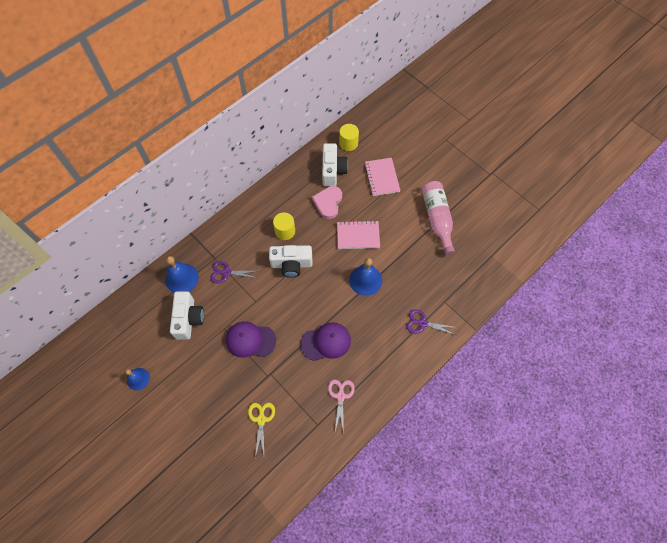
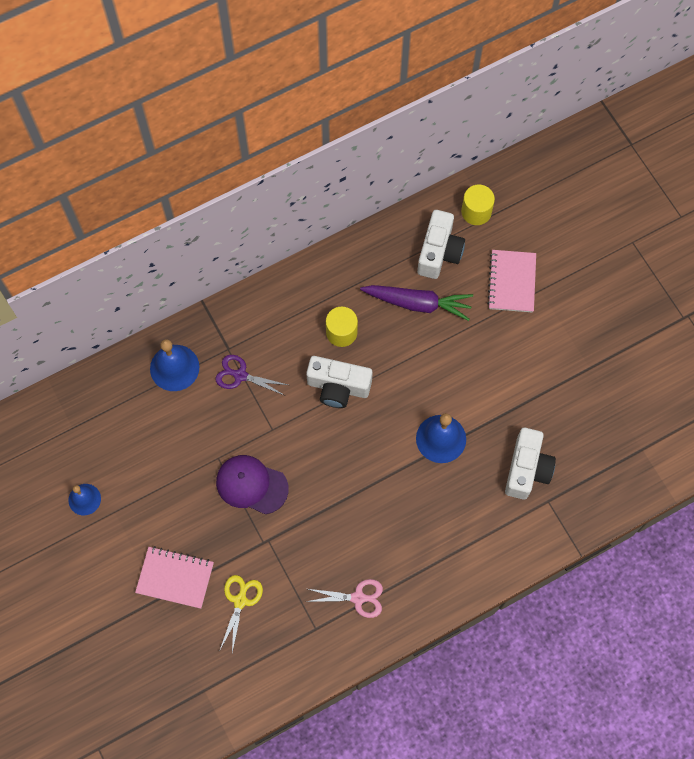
camera: 15 degrees right, 5 degrees up
(188, 319) = (171, 431): white camera -> white camera (527, 469)
(326, 342) = (358, 516): purple cap -> none
(328, 203) = (418, 303): pink heart -> purple carrot
(340, 396) = (358, 598): pink scissors -> pink scissors turned 75 degrees clockwise
(358, 236) = (449, 367): pink notebook -> pink notebook (175, 578)
(422, 323) = (505, 525): purple scissors -> none
(437, 219) = (577, 370): pink bottle -> none

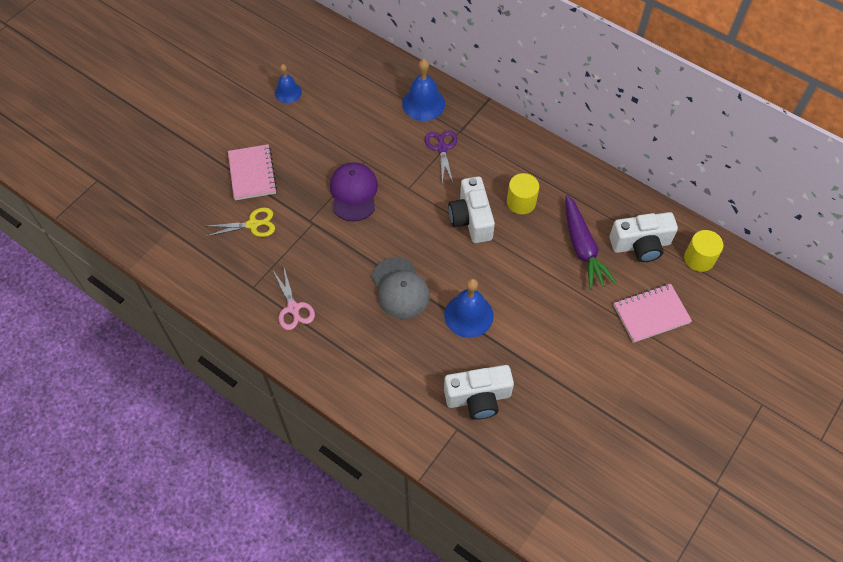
camera: 65 degrees right, 10 degrees down
(383, 487) = (400, 288): none -> grey cap

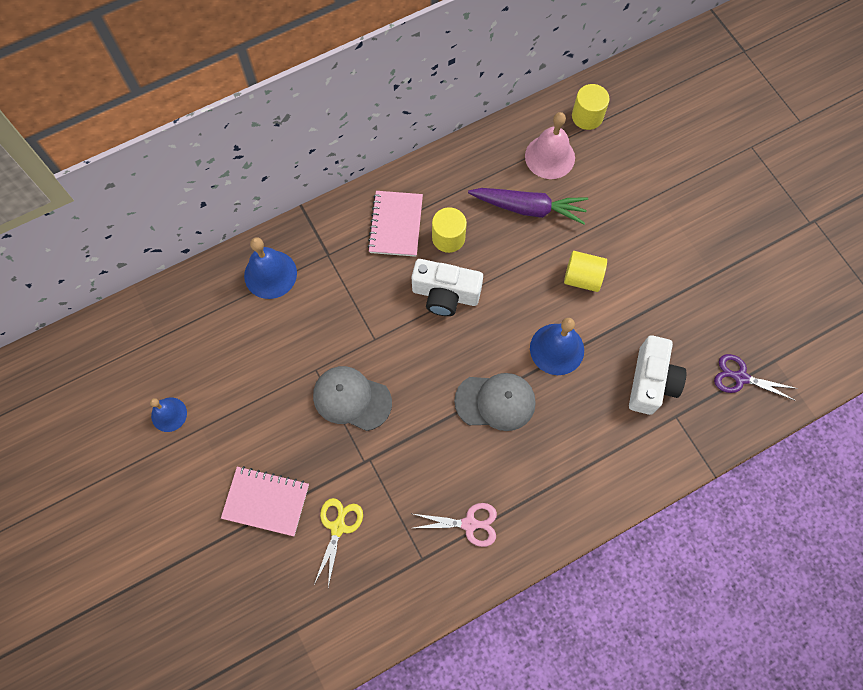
camera: 65 degrees left, 10 degrees up
(353, 193) = (351, 399): purple cap -> grey cap
(442, 148) = (340, 282): purple scissors -> purple scissors (740, 377)
(543, 311) = (582, 278): none -> yellow cylinder
(640, 245) = (550, 157): white camera -> pink bell
(651, 314) = (627, 186): pink notebook -> pink notebook (396, 225)

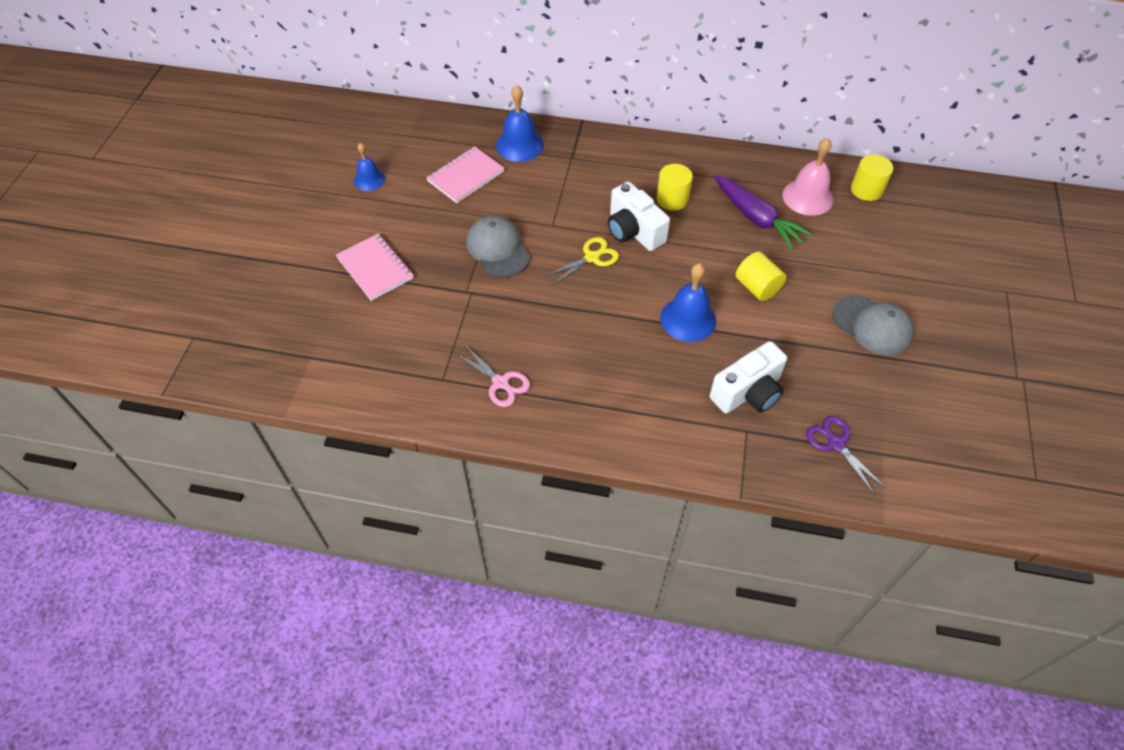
camera: 40 degrees right, 15 degrees down
(338, 527) = (406, 317): yellow scissors -> yellow scissors (592, 257)
(396, 225) = (640, 169): pink notebook -> pink notebook (466, 176)
(495, 402) = (603, 320): grey cap -> grey cap (872, 325)

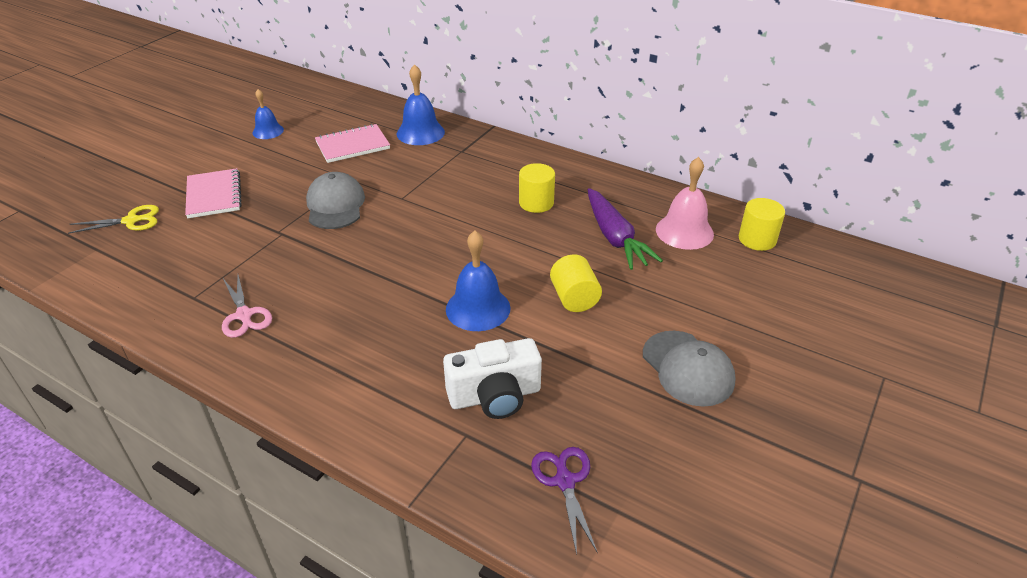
camera: 20 degrees right, 15 degrees down
(592, 257) = (419, 232): yellow scissors -> yellow scissors (131, 221)
(633, 231) = (477, 220): white camera -> none

